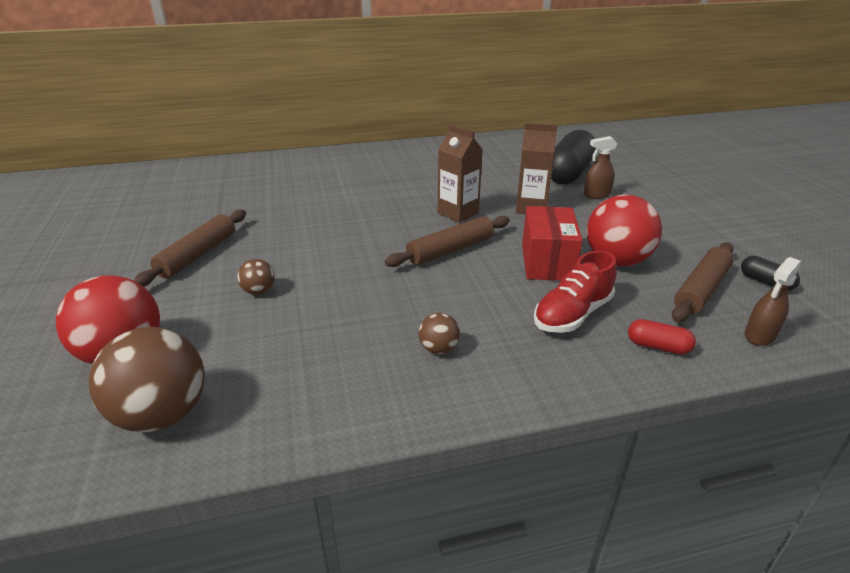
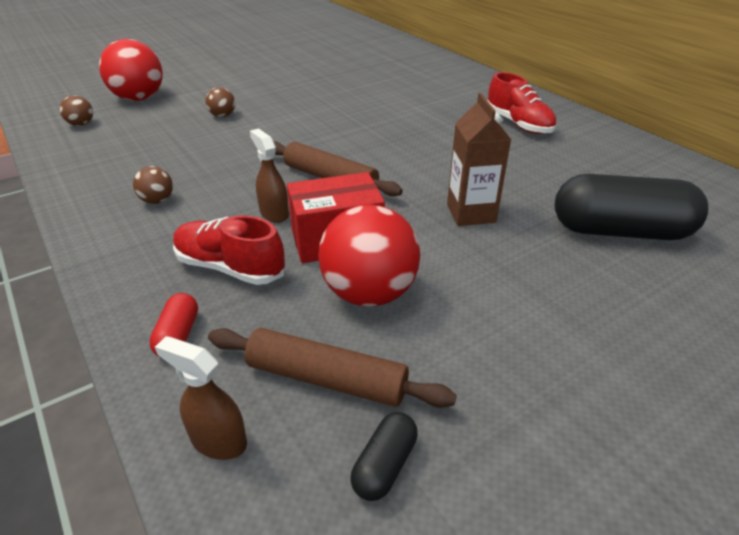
camera: 70 degrees right, 5 degrees up
(162, 415) = (81, 124): brown ball -> brown ball, size x0.47
(198, 255) = (265, 84): brown rolling pin -> none
(412, 164) = (518, 124): none -> red shoe
(458, 213) = (416, 169): brown carton -> none
(596, 195) = (566, 262): brown spray bottle -> brown spray bottle (274, 213)

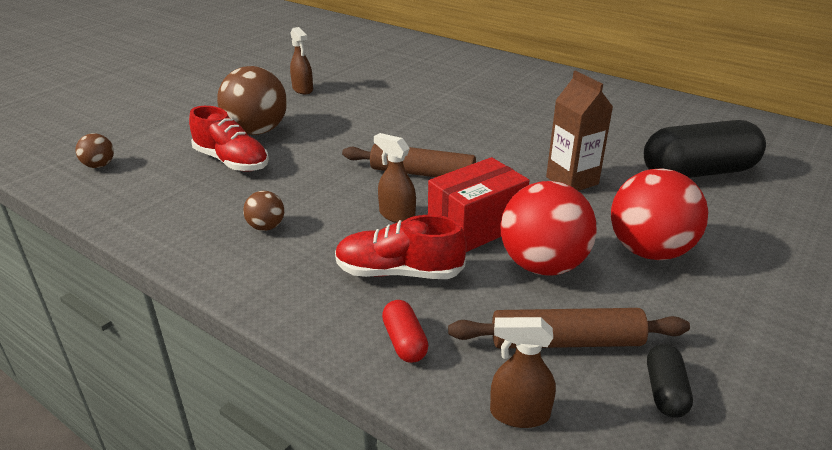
camera: 20 degrees left, 5 degrees down
(139, 98) = (142, 127): red ball -> red ball (649, 251)
(222, 115) = (257, 131): brown ball -> brown ball, size x2.12
(291, 85) = (303, 89): none -> brown spray bottle
(518, 124) = (550, 96): red shoe -> red shoe (231, 161)

